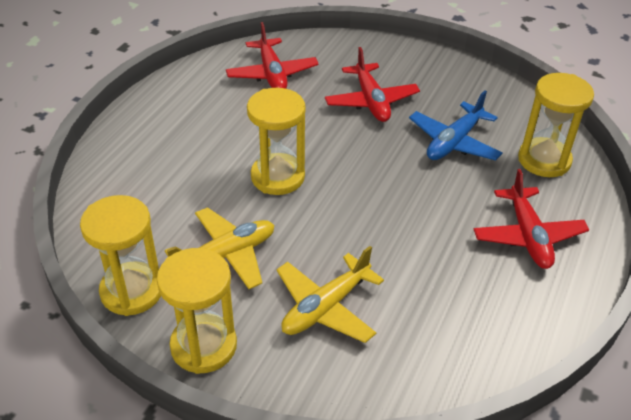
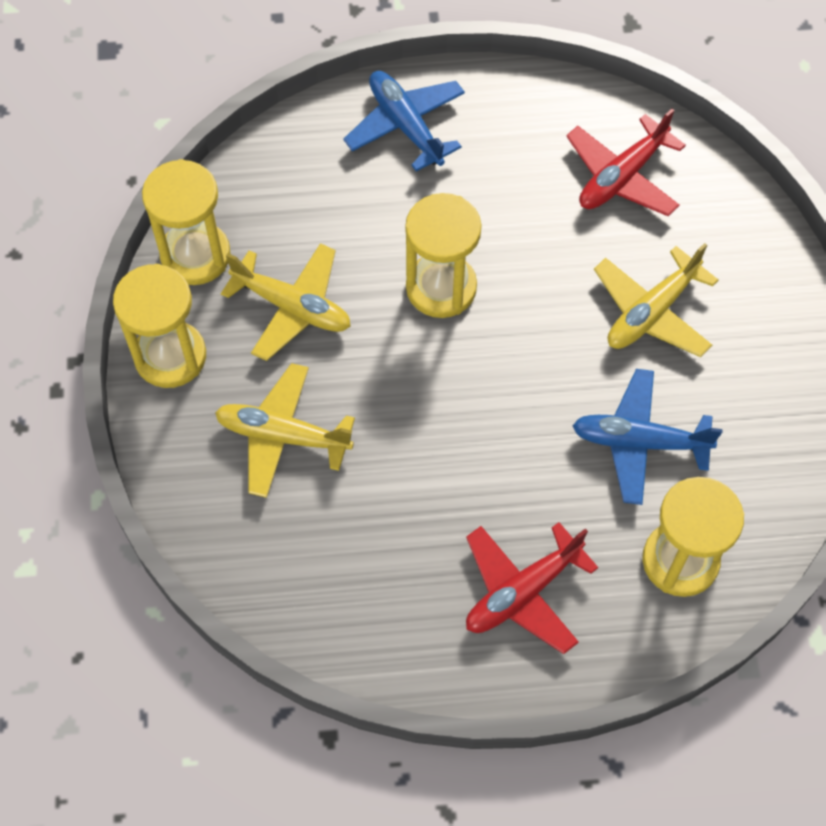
camera: 60 degrees right, 20 degrees up
(144, 141) = (406, 126): none -> blue plane
(371, 101) = (652, 312): red plane -> yellow plane

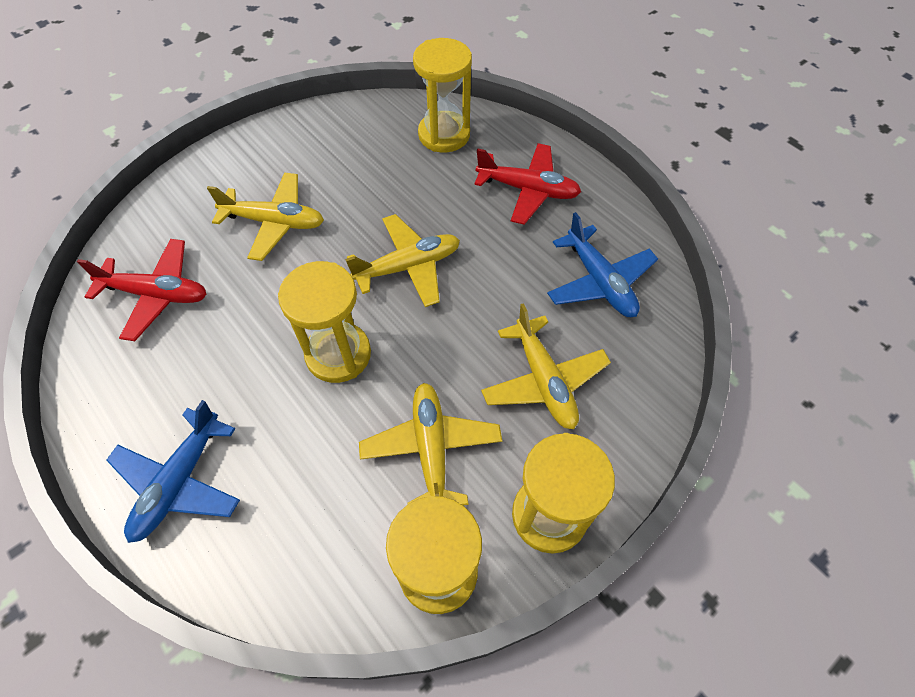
camera: 125 degrees left, 5 degrees down
(500, 401) = (408, 267): none -> yellow plane
(639, 442) = (380, 184): blue plane -> blue plane (599, 281)

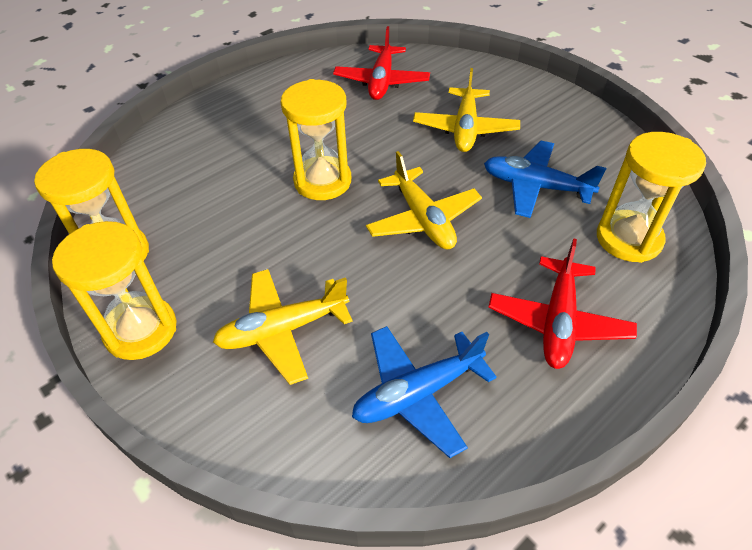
camera: 90 degrees right, 10 degrees down
(180, 481) = (224, 117): blue plane -> blue plane (535, 187)
(431, 449) = (222, 245): yellow plane -> none

